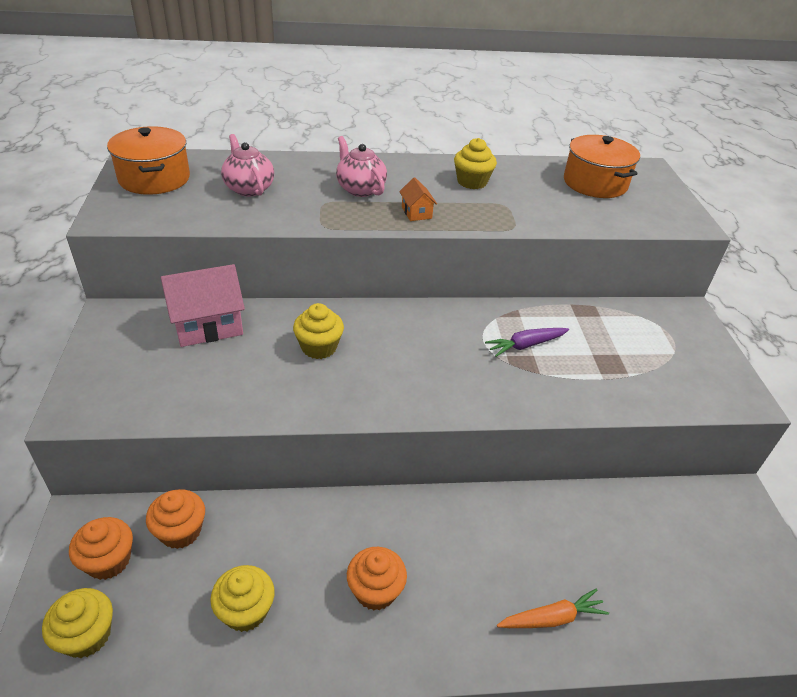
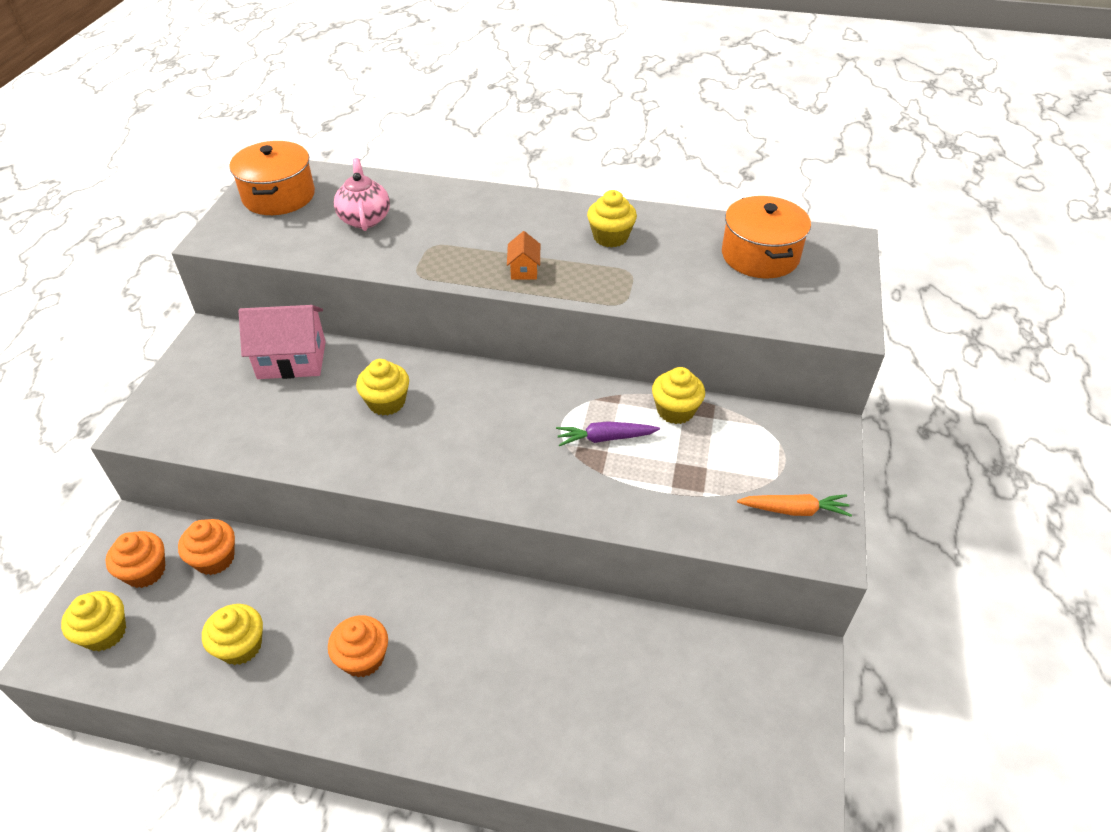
camera: 20 degrees right, 5 degrees up
(360, 189) = (479, 232): pink teapot -> none
(551, 618) = (520, 730): orange carrot -> orange carrot (794, 510)
(568, 315) = (675, 410): none -> yellow cupcake

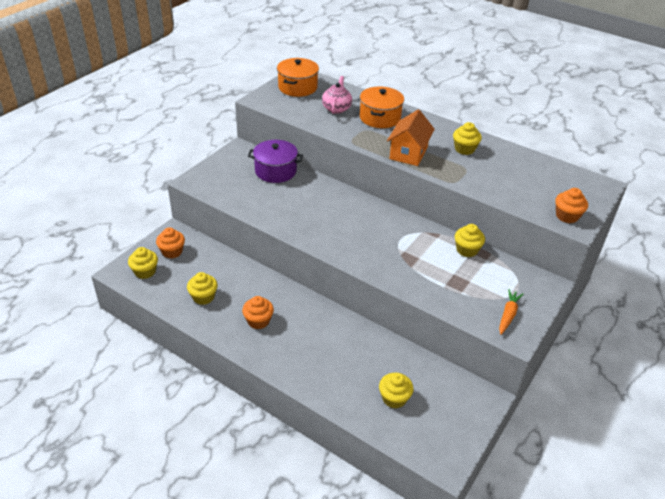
camera: 20 degrees right, 5 degrees down
(215, 559) = (205, 256): orange cupcake -> orange cupcake (567, 216)
(292, 360) = (275, 171): pink house -> purple pot
(386, 402) = (314, 203): yellow cupcake -> yellow cupcake (394, 398)
(524, 270) = (408, 153): orange house -> orange house, size x2.04
(605, 438) = (421, 252): purple carrot -> none
(760, 255) = (546, 179): orange pot -> orange pot (380, 118)
(794, 510) = (508, 315): orange carrot -> orange carrot turned 90 degrees counterclockwise

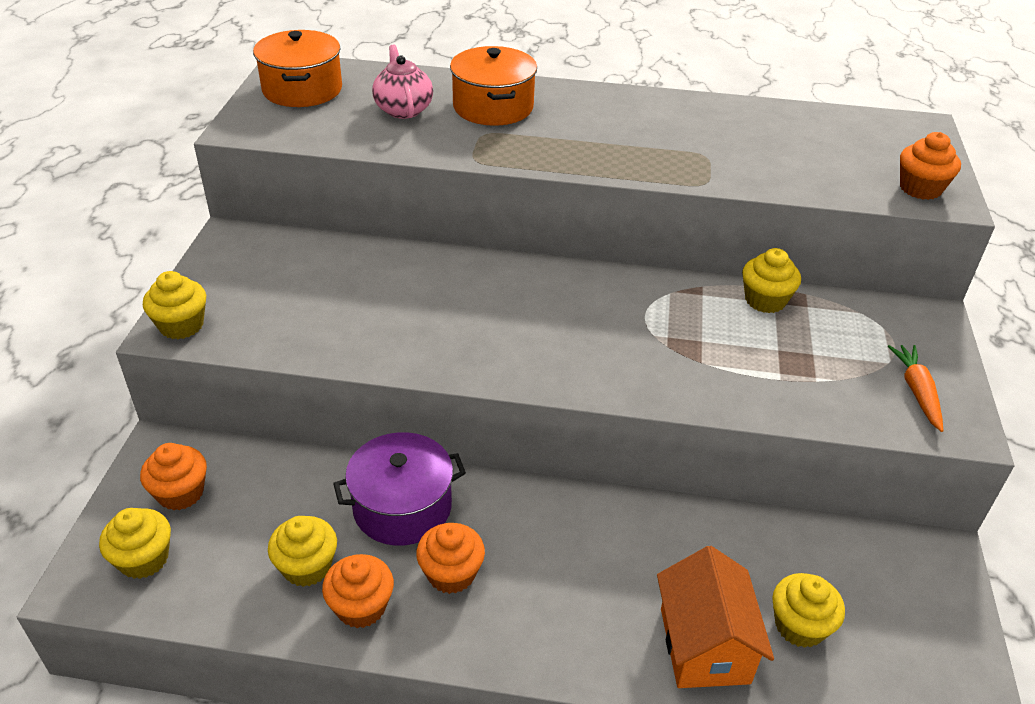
camera: 25 degrees left, 0 degrees up
(215, 319) = (361, 607): none -> orange cupcake
(275, 171) = (330, 260): purple pot -> purple pot (402, 507)
(408, 153) = (590, 154): orange house -> orange house (704, 645)
(464, 149) = (675, 124): yellow cupcake -> yellow cupcake (181, 325)

